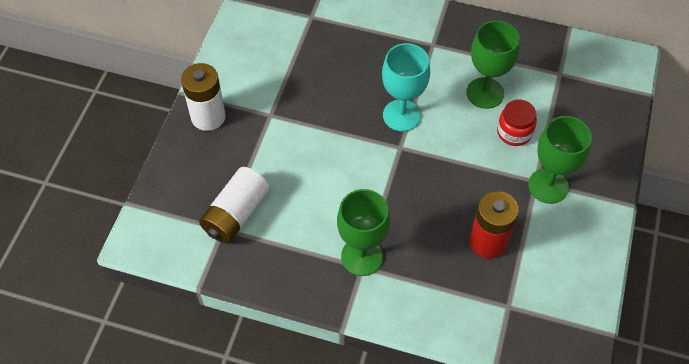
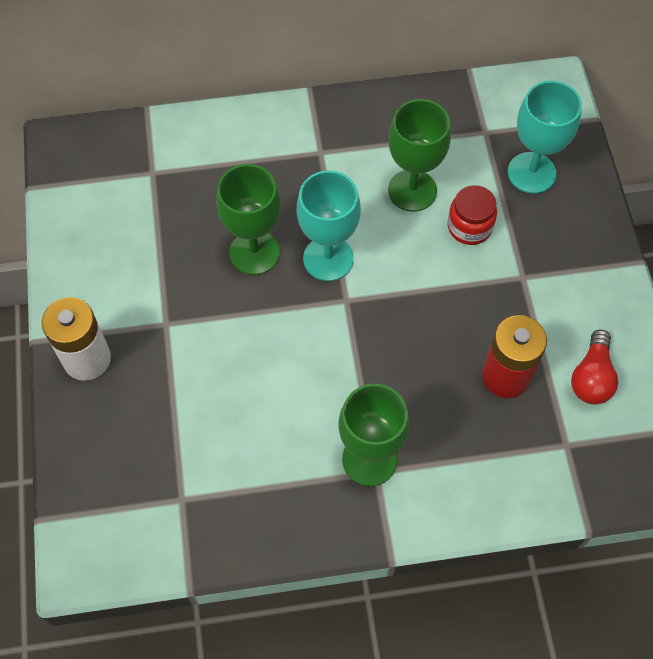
camera: 25 degrees left, 5 degrees up
(236, 214) = (188, 472): white battery -> none
(548, 186) = (539, 277): green goblet -> green goblet (254, 252)
(551, 268) = (591, 377): none -> red light bulb
(580, 113) = (531, 173): none -> turquoise goblet

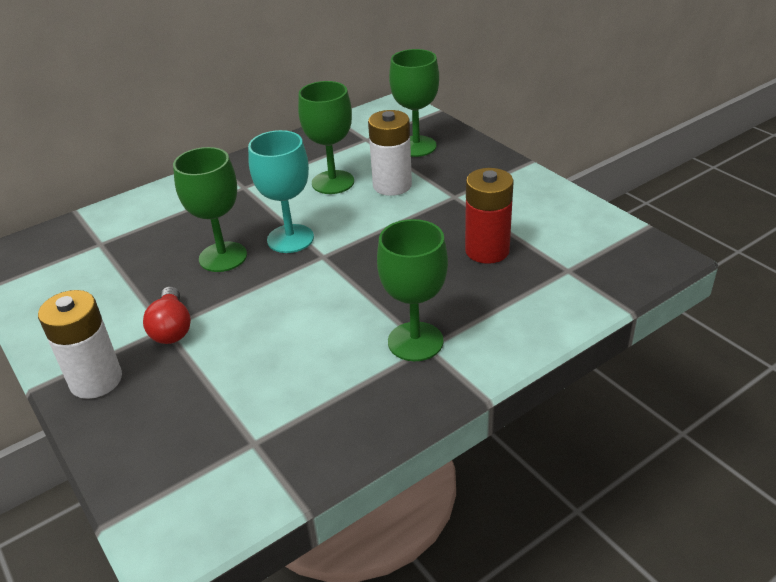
camera: 25 degrees left, 25 degrees down
(469, 227) = (392, 185): red jar -> white battery
(531, 173) = (416, 146): turquoise goblet -> green goblet
(591, 377) = (552, 227): red light bulb -> red light bulb (172, 328)

